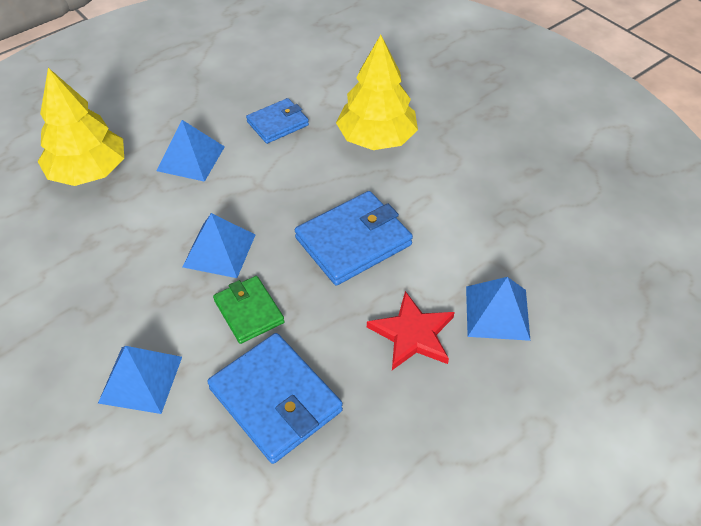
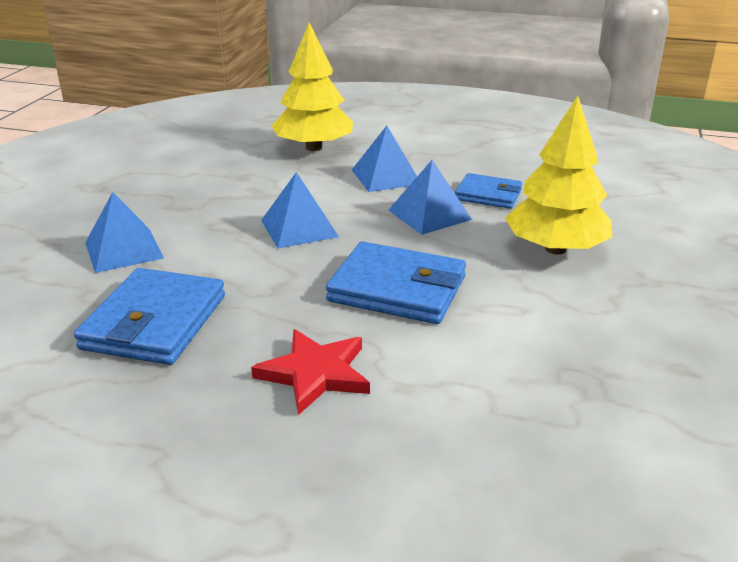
camera: 55 degrees right, 20 degrees down
(249, 311) = (245, 269): green wallet -> none
(497, 313) = (414, 426): blue pyramid -> blue pyramid (429, 214)

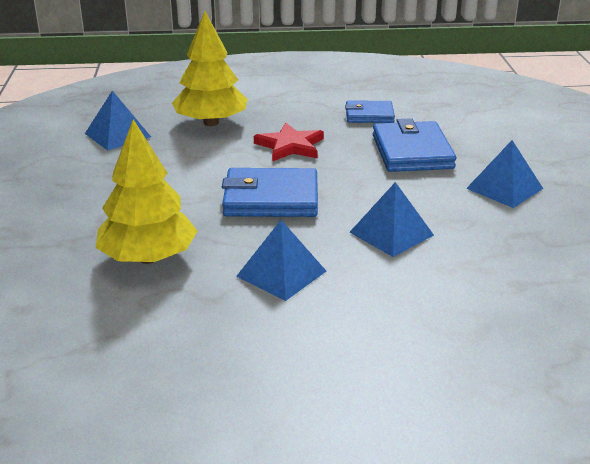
camera: 160 degrees right, 0 degrees up
(314, 148) = (495, 357): yellow tree -> yellow tree (211, 122)
(386, 176) = (361, 320): blue pyramid -> blue pyramid (117, 135)
(488, 195) = (228, 316): blue wallet -> blue wallet (369, 115)

